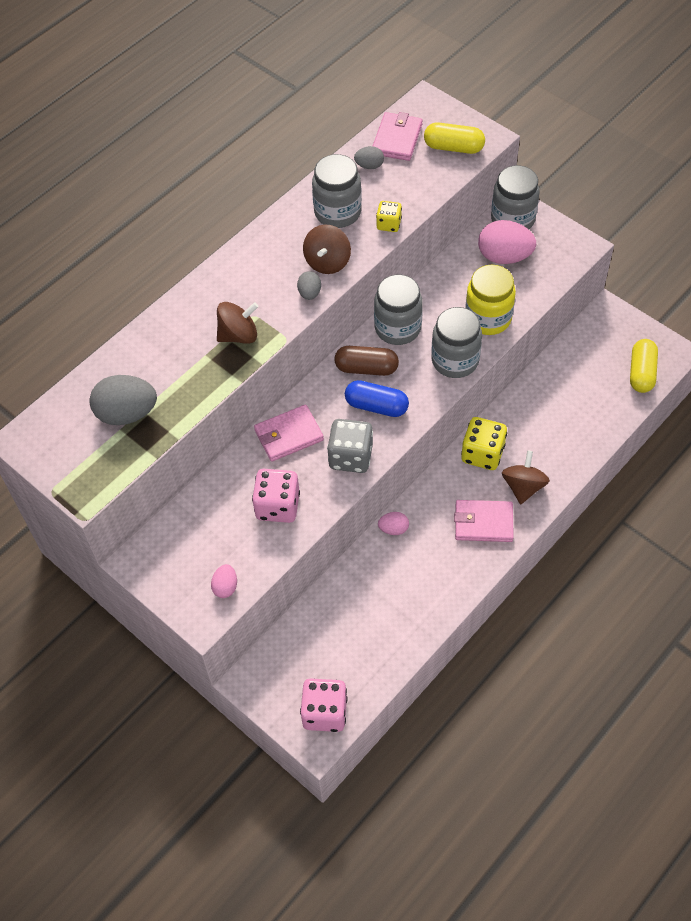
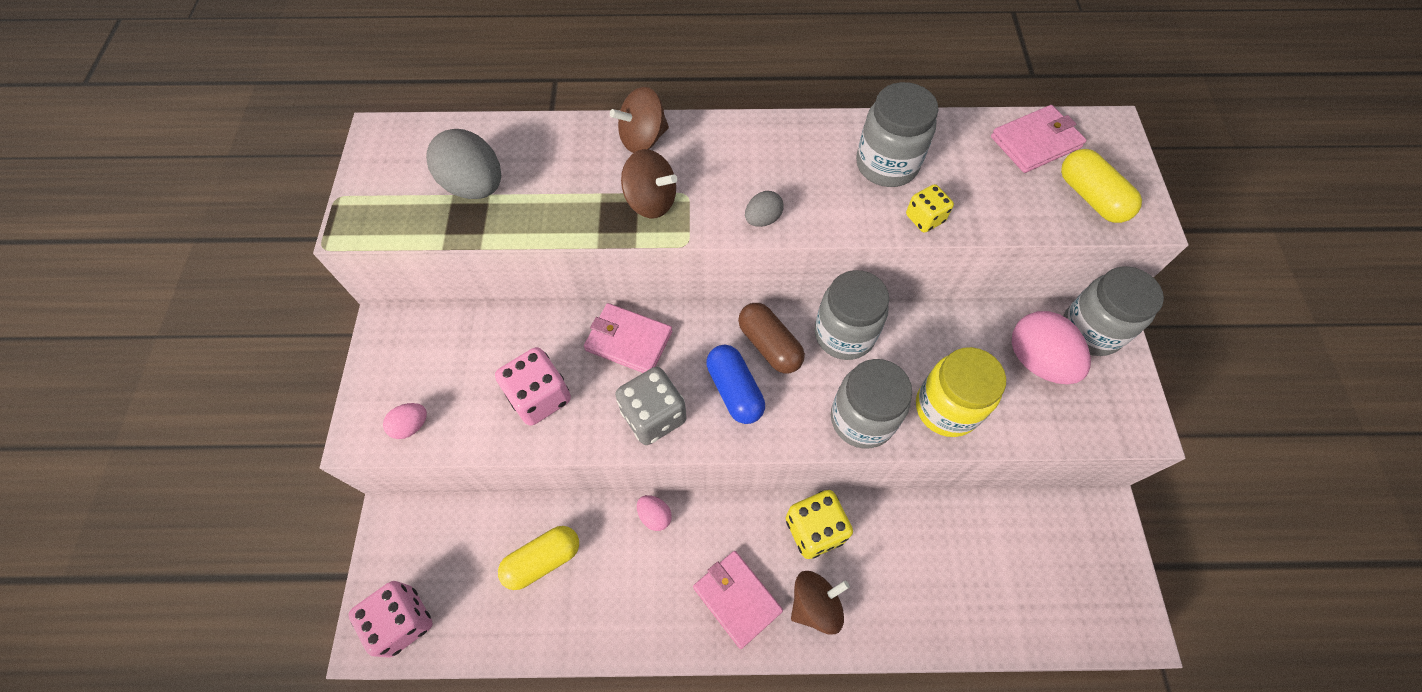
camera: 45 degrees right, 5 degrees up
(327, 262) = (817, 204): brown spinning top -> brown spinning top (643, 139)
(369, 166) = (974, 146): grey egg -> none
(641, 373) = (1075, 615): yellow capsule -> yellow capsule (543, 560)

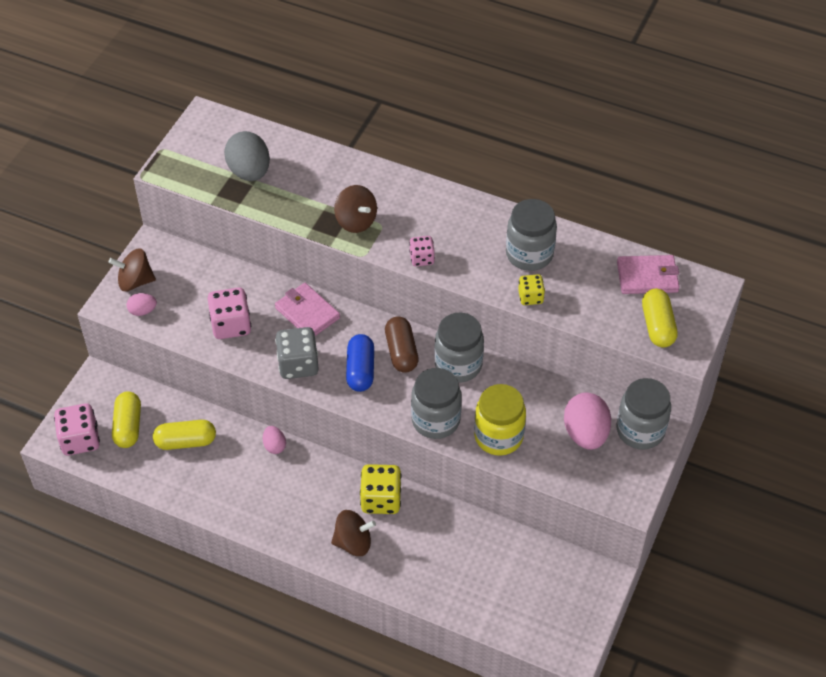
camera: 25 degrees right, 10 degrees down
(459, 572) = (128, 426): none -> yellow capsule
(643, 139) = (374, 179): brown spinning top -> brown spinning top (135, 281)
(737, 599) = (302, 517): pink wallet -> none
(762, 219) = (422, 258): grey egg -> pink dice

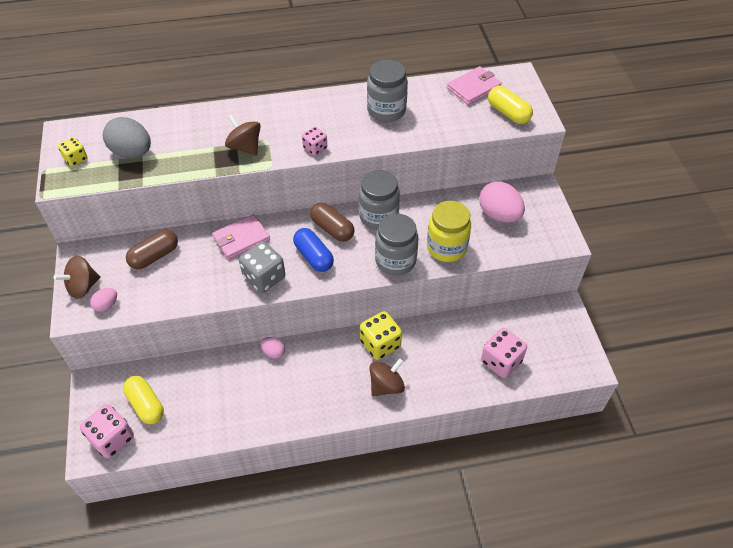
camera: 35 degrees left, 0 degrees up
(186, 442) = (202, 389): yellow capsule -> none
(216, 286) = (154, 256): none -> brown capsule
(231, 325) = (188, 277): pink dice -> pink dice (501, 361)
(307, 313) = (241, 239): pink wallet -> pink wallet turned 45 degrees counterclockwise
(356, 221) = (245, 147): brown spinning top -> brown spinning top turned 150 degrees counterclockwise
(530, 297) = (412, 136): yellow dice -> yellow dice (76, 159)
(640, 430) = (529, 194): grey jar -> none

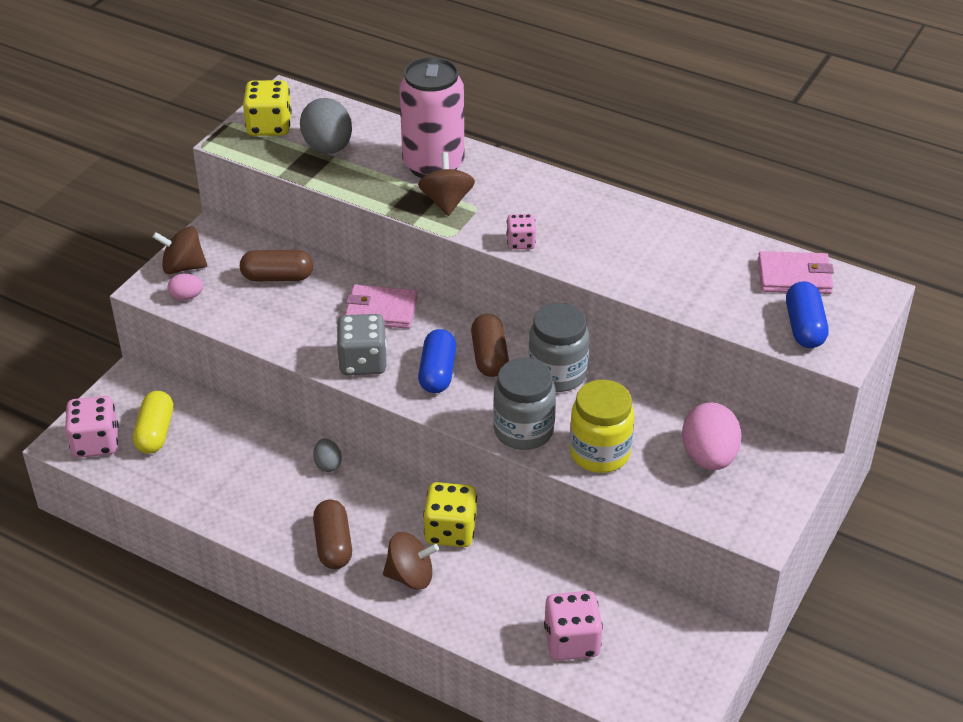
camera: 40 degrees right, 10 degrees down
(76, 159) = (269, 126): yellow dice -> yellow dice, size x1.70
(212, 128) = (433, 165): none -> pink can
(273, 352) = (328, 464): pink egg -> grey egg
(326, 398) = (333, 544): none -> brown capsule
(386, 110) = (651, 245): grey jar -> none
(508, 113) = (804, 327): yellow capsule -> blue capsule

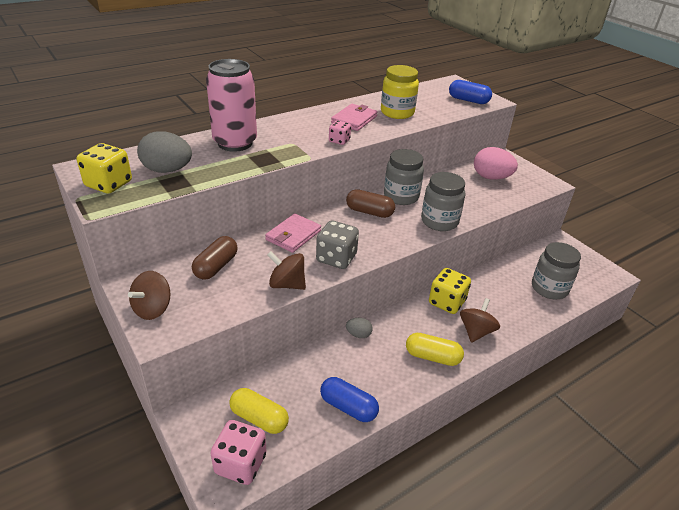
camera: 65 degrees left, 5 degrees down
(186, 297) = (190, 318): pink egg -> none
(333, 544) = (432, 357): brown capsule -> yellow capsule
(437, 372) = (369, 233): blue capsule -> blue capsule (348, 407)
(446, 202) = (276, 149): brown spinning top -> brown spinning top (287, 284)
(571, 641) = (549, 288): pink dice -> grey jar
(599, 453) = (471, 205): yellow jar -> yellow jar (397, 113)
(794, 276) = (430, 91): pink wallet -> pink wallet (354, 120)

